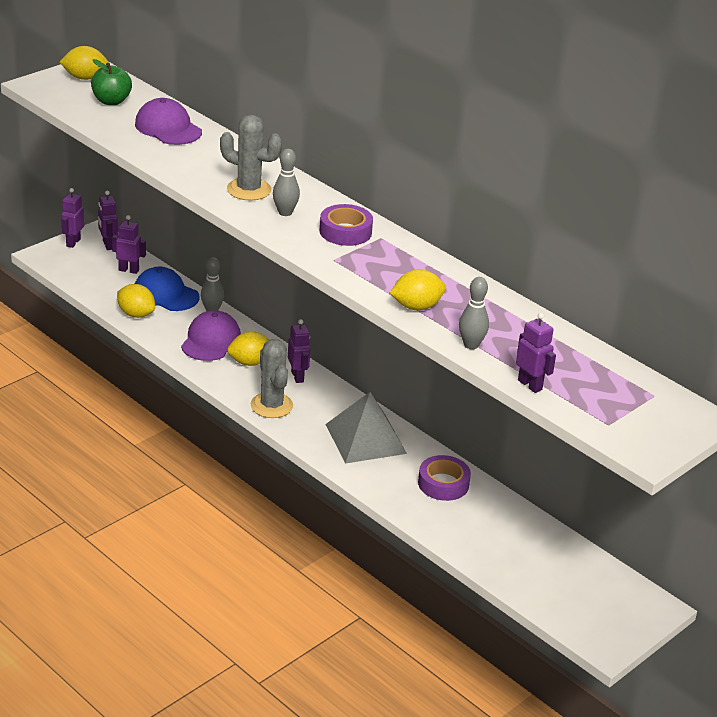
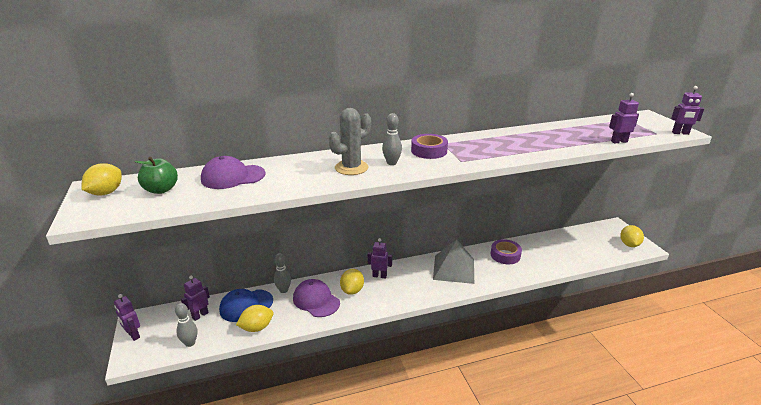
camera: 60 degrees left, 5 degrees down
(108, 245) = (158, 317): purple robot -> purple robot (680, 133)
(271, 405) = (403, 295): grey cactus -> none
(416, 307) = (528, 151): yellow lemon -> yellow lemon (629, 244)
(471, 345) = (574, 146): grey bowling pin -> grey bowling pin (190, 343)

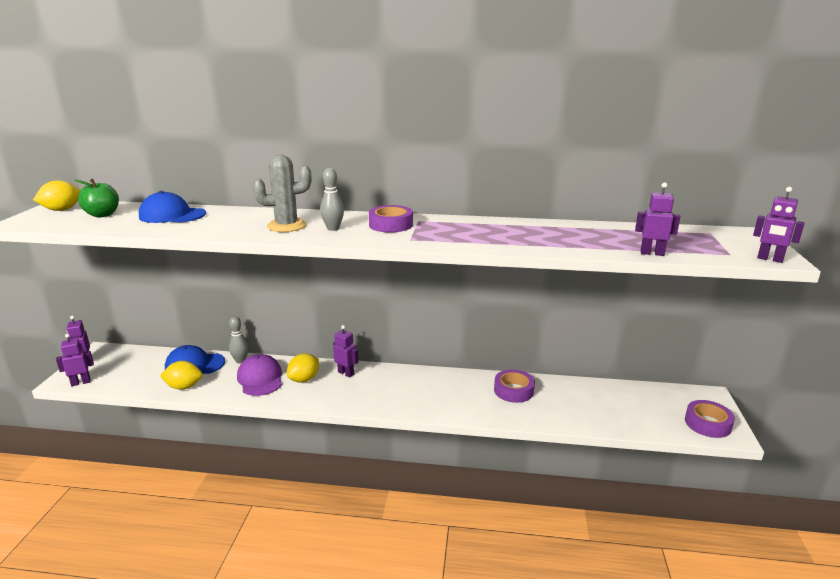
camera: 25 degrees right, 5 degrees down
(190, 343) = (118, 382): grey bowling pin -> none
(200, 315) = (149, 362): purple robot -> purple robot (81, 382)
(233, 177) = (172, 215): purple cap -> blue cap
(454, 269) = (435, 388): grey pyramid -> none
(629, 244) = (707, 423): yellow lemon -> purple tape

